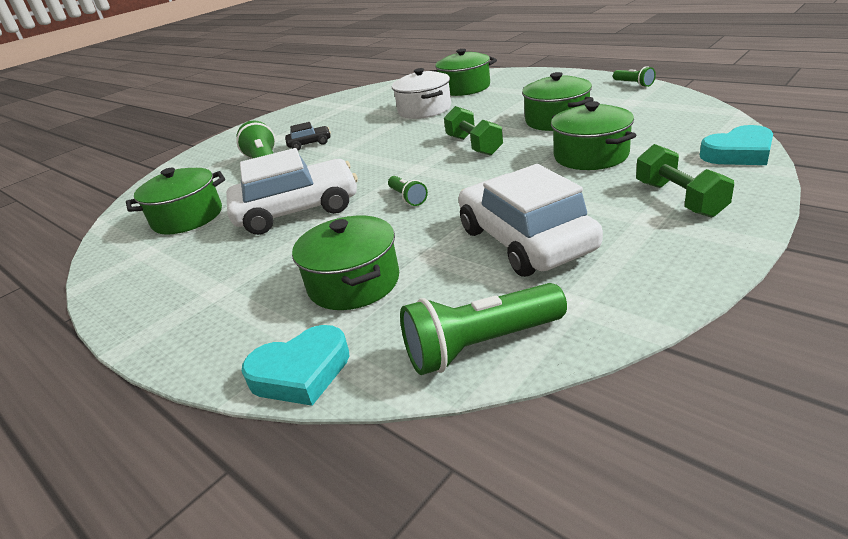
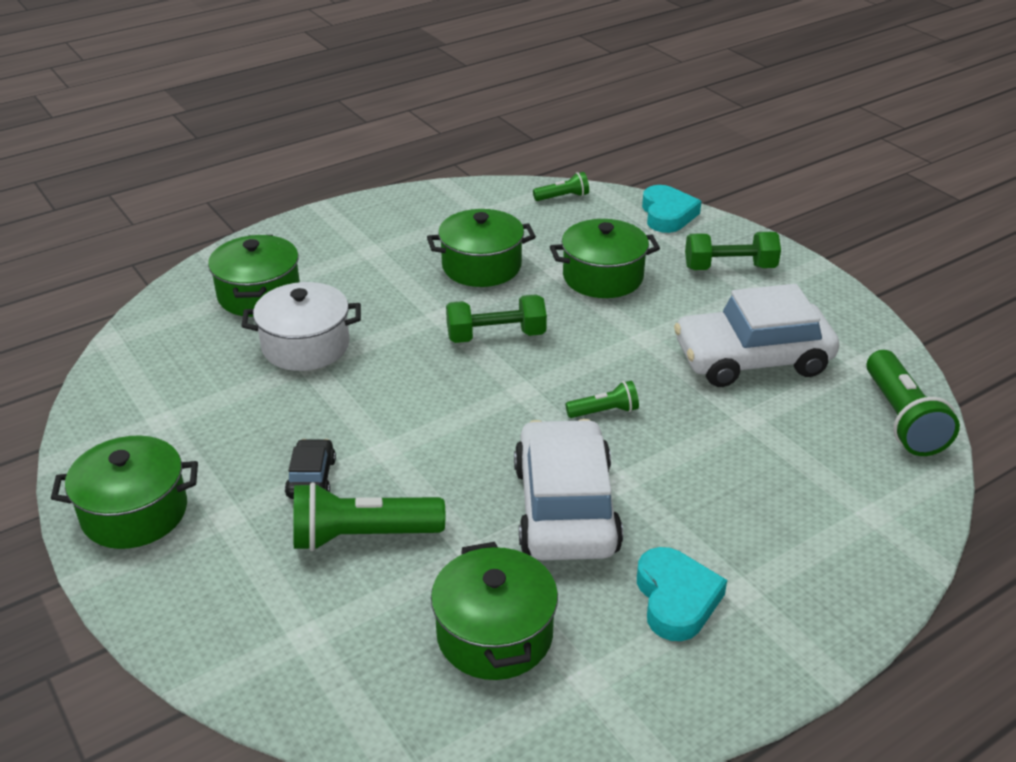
camera: 80 degrees left, 5 degrees up
(301, 372) = (910, 526): turquoise heart -> turquoise heart (676, 599)
(354, 283) = (775, 477): green pot -> green pot (134, 512)
(633, 84) = (430, 194): green flashlight -> green flashlight (563, 197)

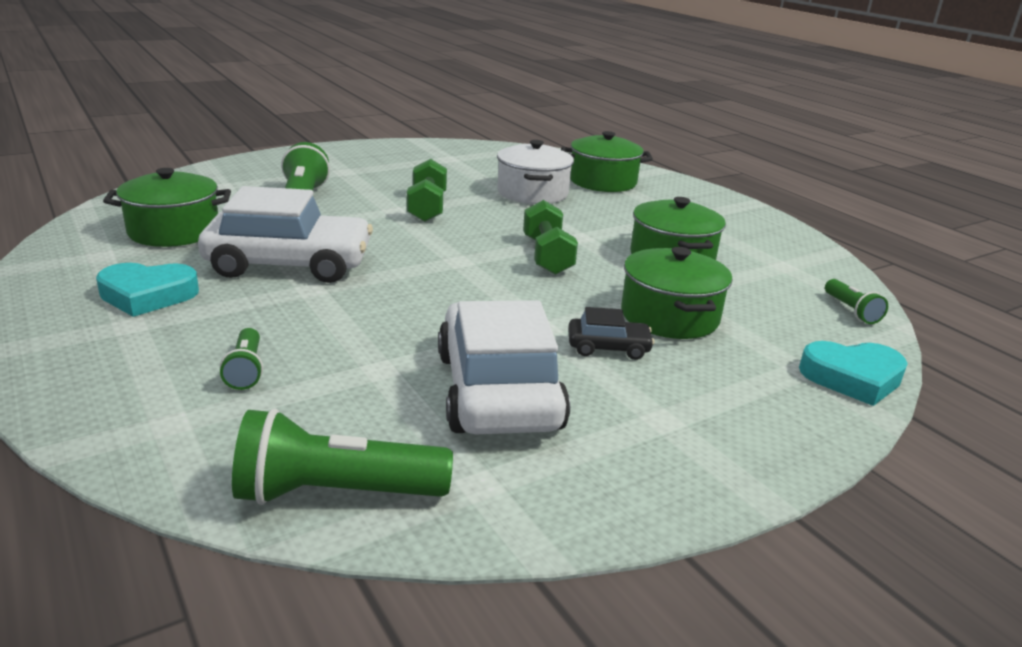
camera: 90 degrees right, 10 degrees down
(134, 512) = (360, 153): green pot -> none
(311, 478) = (371, 190): black car -> black car (608, 347)
(604, 412) = (416, 292): green flashlight -> green flashlight (246, 370)
(730, 268) = (722, 408): green dumbbell -> green dumbbell (427, 207)

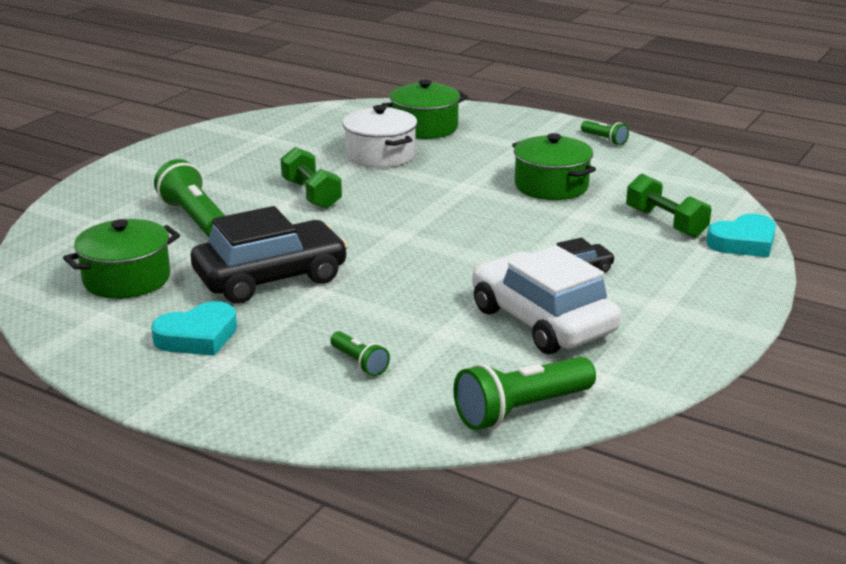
camera: 25 degrees left, 0 degrees up
(289, 264) = (271, 278): white car -> black car
(547, 256) = (460, 211): green dumbbell -> green dumbbell (665, 223)
(669, 316) = (595, 234): green pot -> none
(851, 311) = (706, 194): green flashlight -> green flashlight (604, 140)

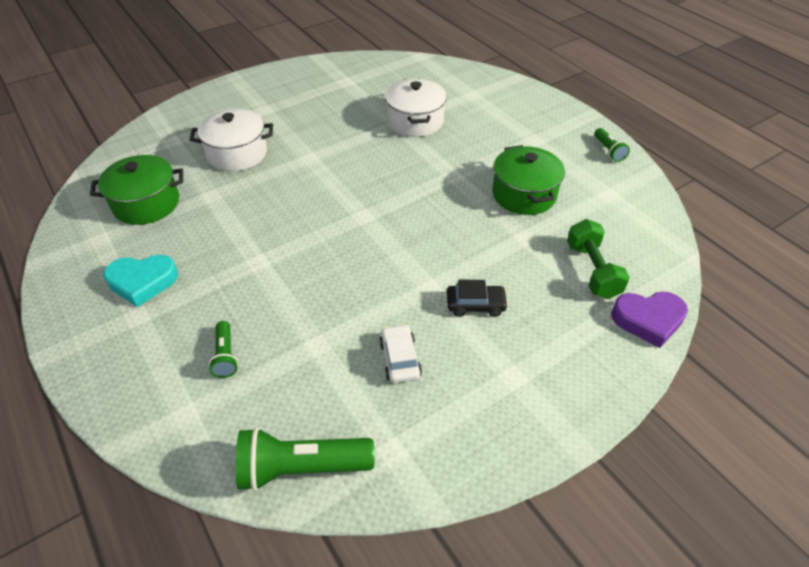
camera: 25 degrees right, 20 degrees up
(195, 219) = (237, 154): green flashlight -> white pot
(271, 278) = (238, 234): black car -> none
(311, 194) = (334, 151): green dumbbell -> none
(425, 128) = (471, 99): green pot -> none
(542, 320) = (400, 359): white car -> white car, size x0.45
(743, 242) = (648, 320): turquoise heart -> purple heart

